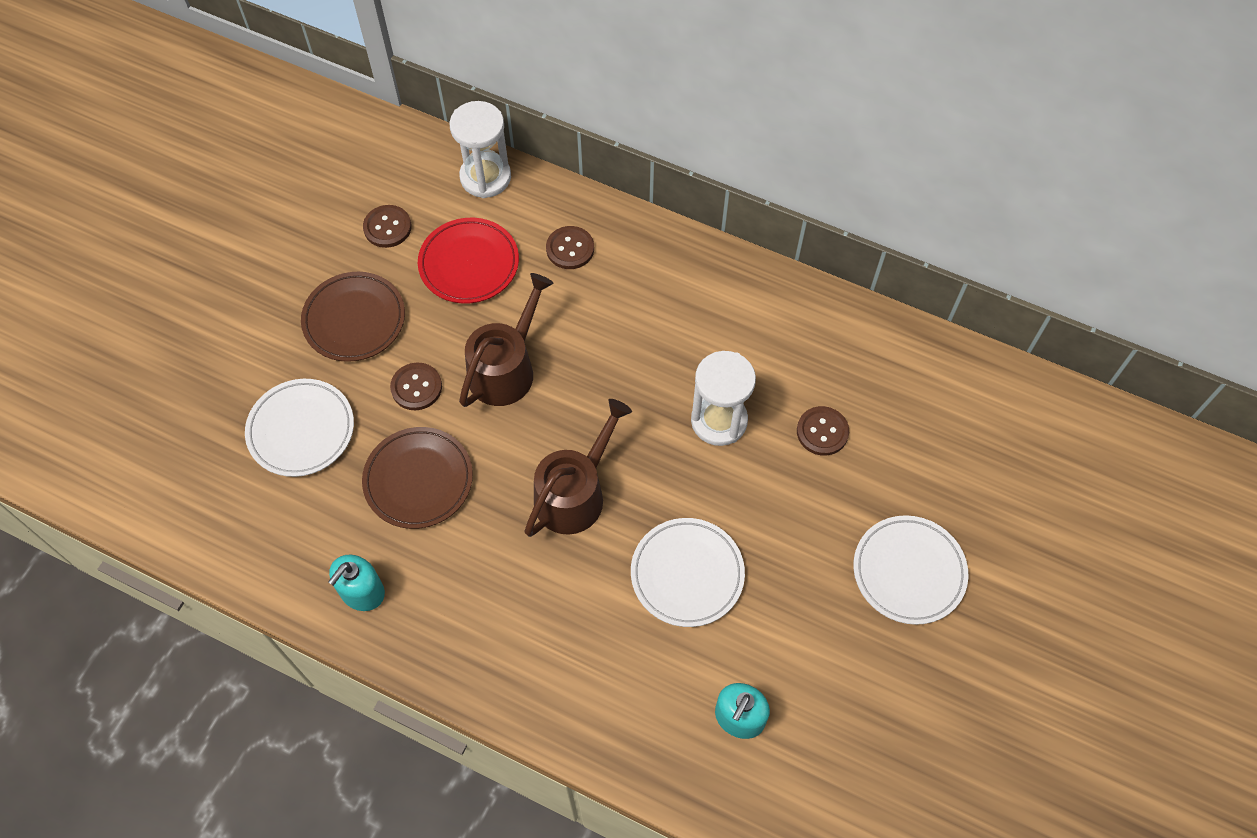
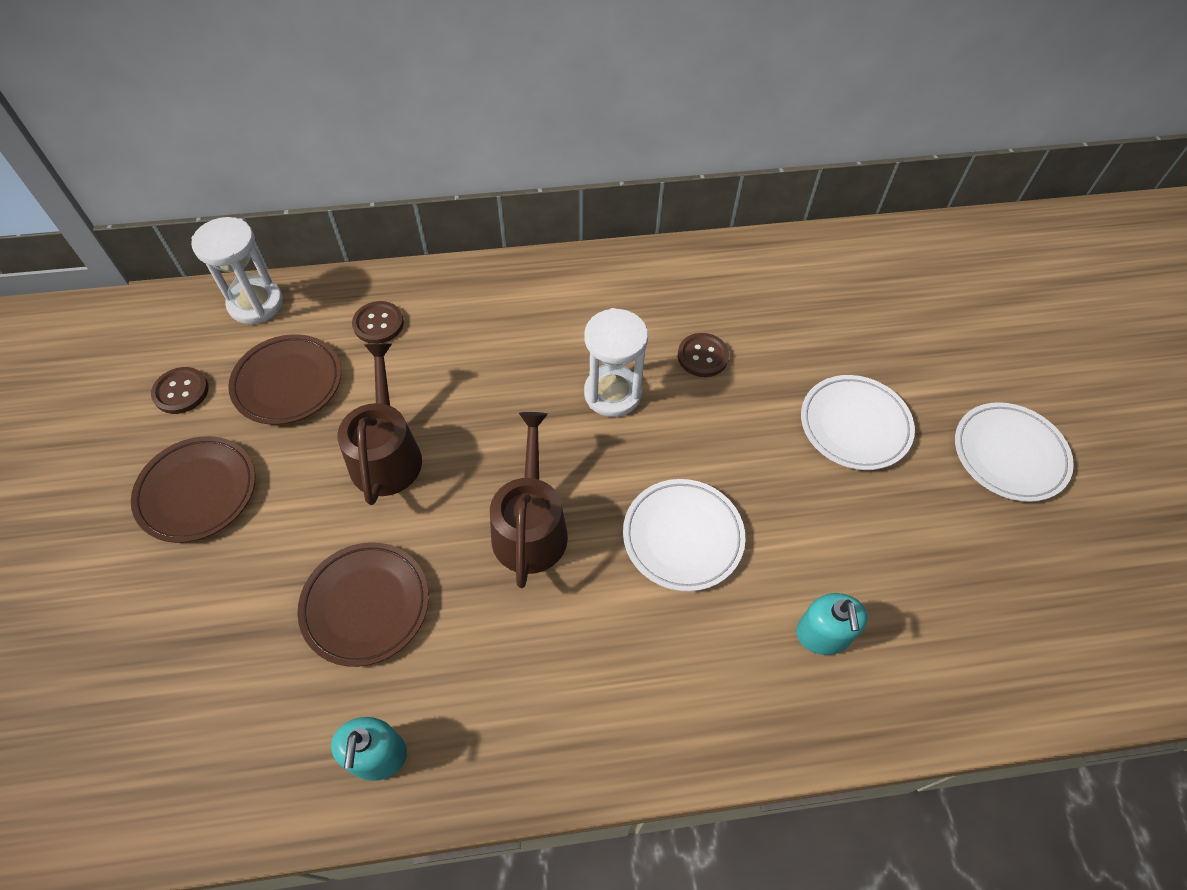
camera: 35 degrees left, 5 degrees down
(301, 430) = (203, 630): white plate -> white plate (1009, 454)
(416, 387) = (306, 519): brown button -> none
(469, 264) = (288, 383): red plate -> brown plate

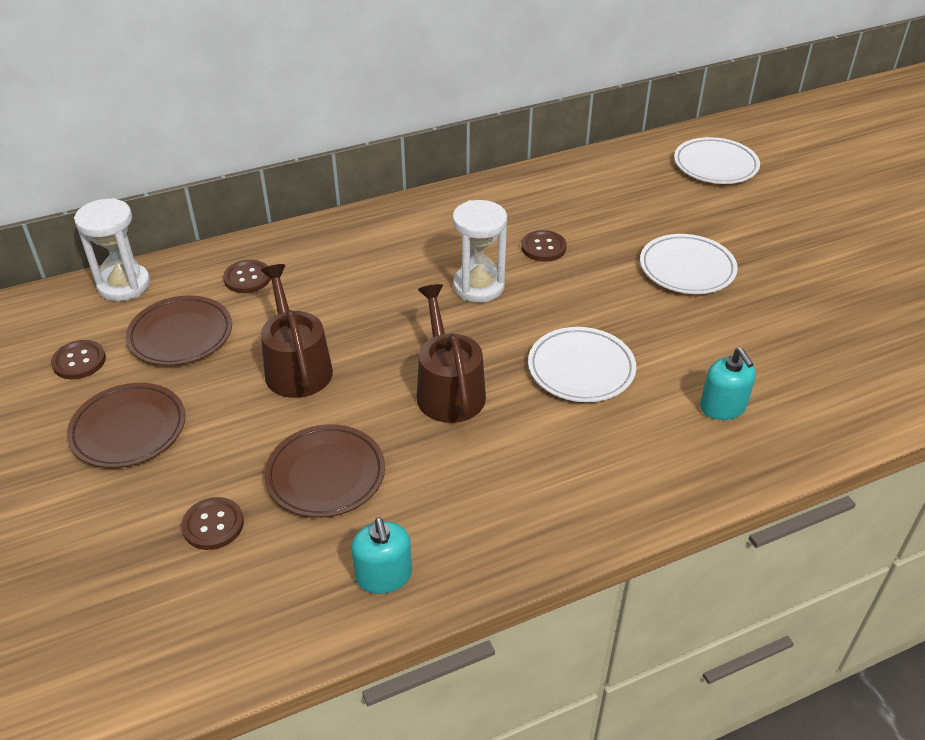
camera: 15 degrees left, 15 degrees down
(235, 637) = (213, 525): none -> brown button
(1009, 454) = (814, 263): white plate -> white plate (715, 165)

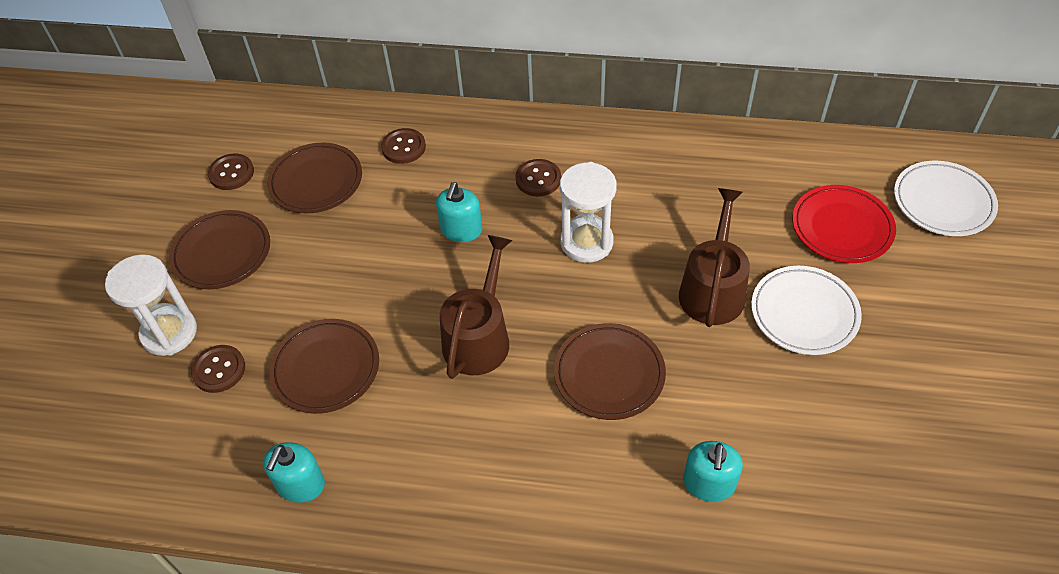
camera: 35 degrees right, 10 degrees up
(124, 285) = (309, 114): white hourglass -> white hourglass (169, 333)
(296, 367) = (378, 254): brown watering can -> brown watering can (713, 289)
(360, 319) = (461, 230): none -> turquoise soap dispenser
(543, 247) = (680, 226): brown button -> brown button (538, 179)
(581, 369) = (609, 374): white plate -> brown plate
(663, 205) = (841, 227): none -> red plate

